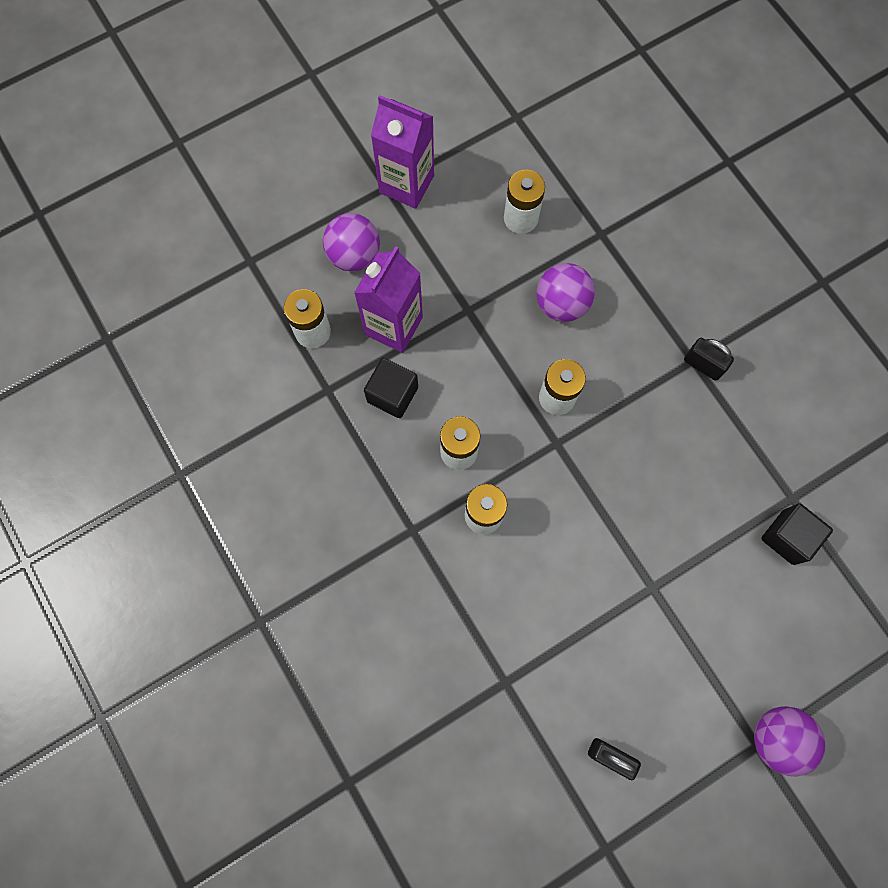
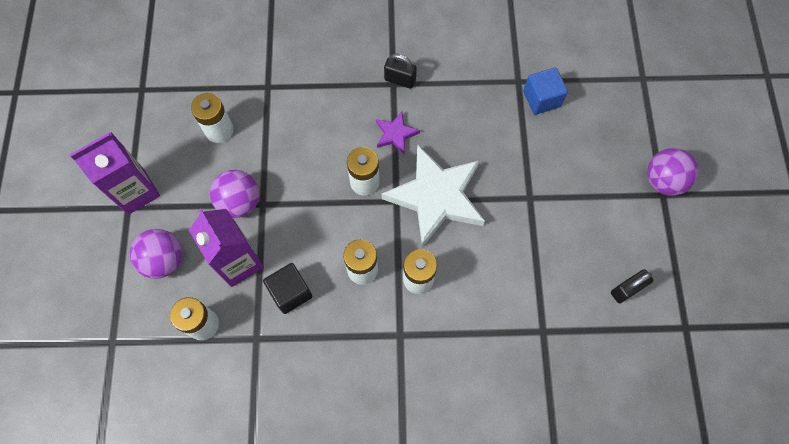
camera: 60 degrees left, 5 degrees down
(561, 304) = (300, 140): purple ball -> purple ball (240, 202)
(588, 483) = (436, 197): none -> white star
(634, 398) = (395, 134): none -> purple star
(703, 365) = (400, 80): black padlock -> black padlock turned 45 degrees clockwise
(787, 537) = (541, 99): black cube -> blue cube

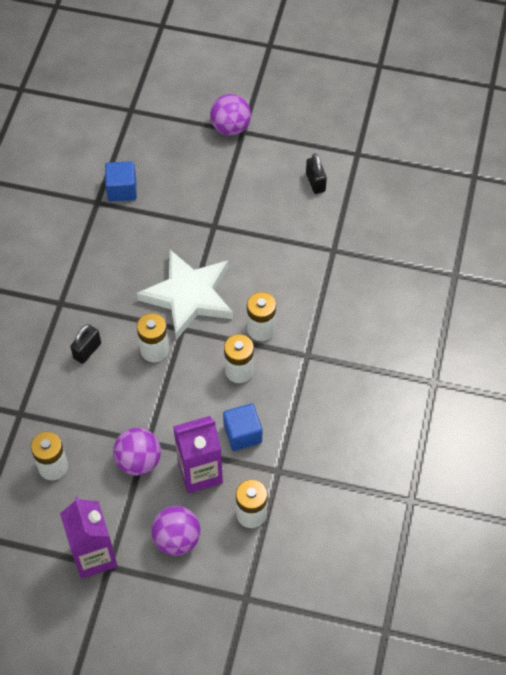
camera: 75 degrees left, 10 degrees down
(290, 292) = (242, 434): black cube -> blue cube
(395, 134) = (114, 313): purple star -> none
(400, 80) = (58, 296): black padlock -> black padlock (87, 351)

